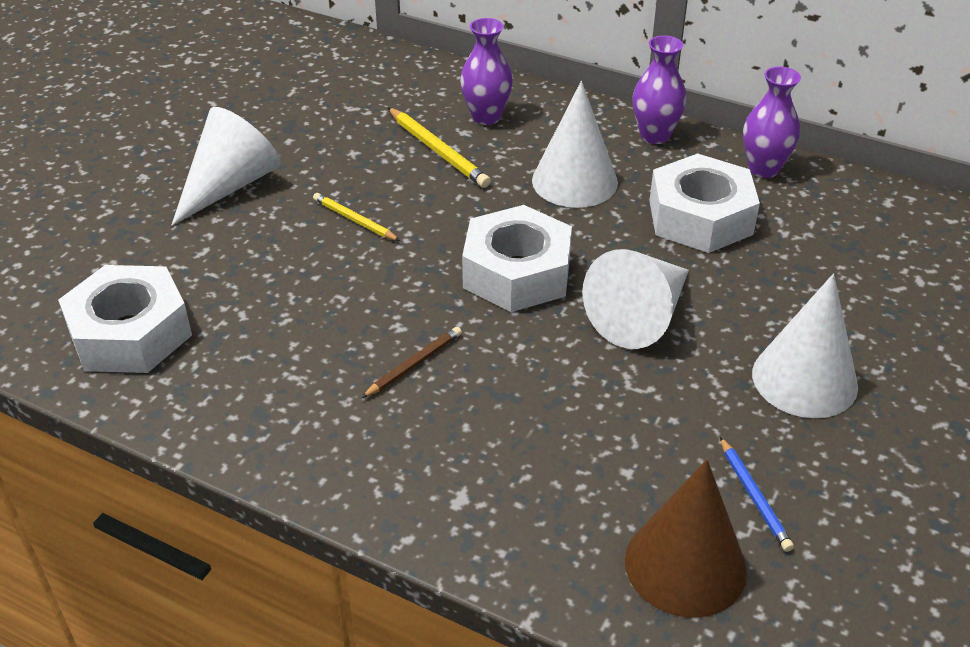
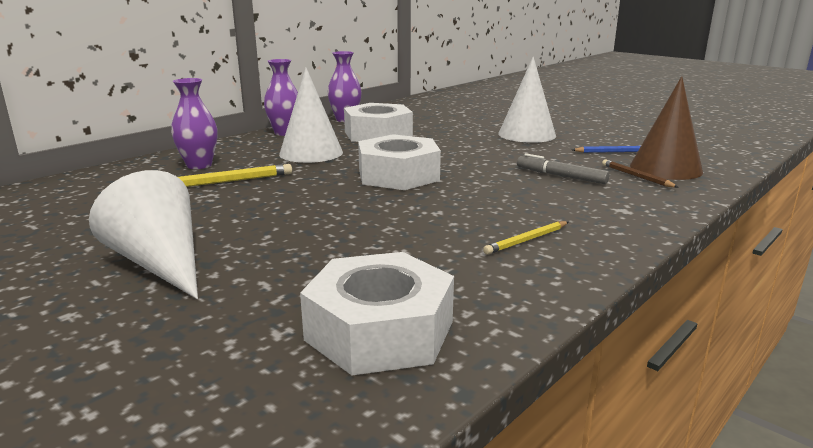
camera: 75 degrees left, 20 degrees down
(354, 220) = (285, 215): yellow pencil -> yellow pencil (526, 240)
(414, 364) = (484, 210): brown pencil -> brown pencil (636, 176)
(582, 431) = (561, 176): none -> grey marker
(641, 316) = (461, 154): white cone -> none

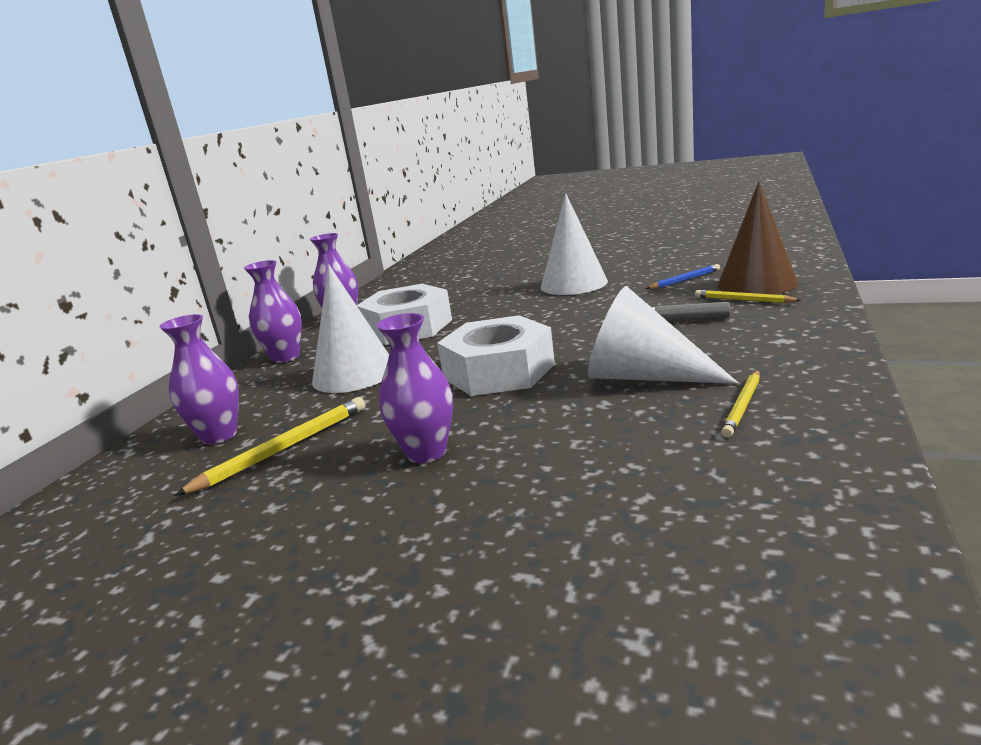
camera: 20 degrees left, 0 degrees up
(160, 264) = (343, 603): white cone -> white cone (643, 377)
(295, 207) = (426, 452): none -> purple vase
(380, 330) = (752, 584): white nut -> none
(636, 176) = (743, 300): brown pencil -> yellow pencil

